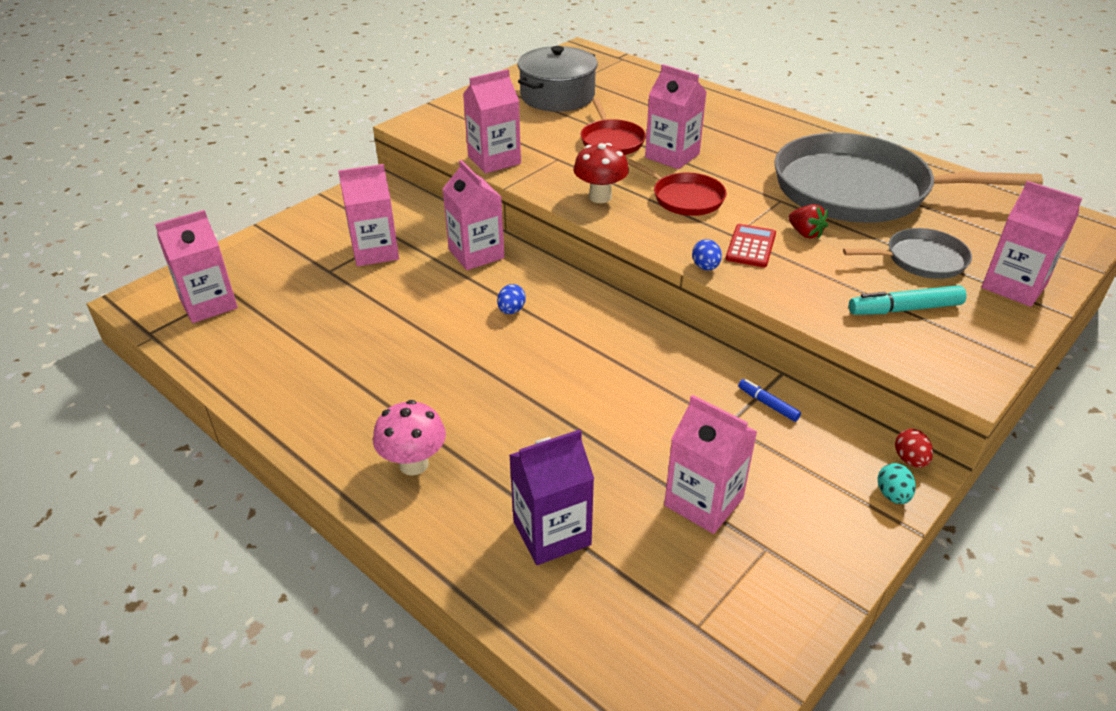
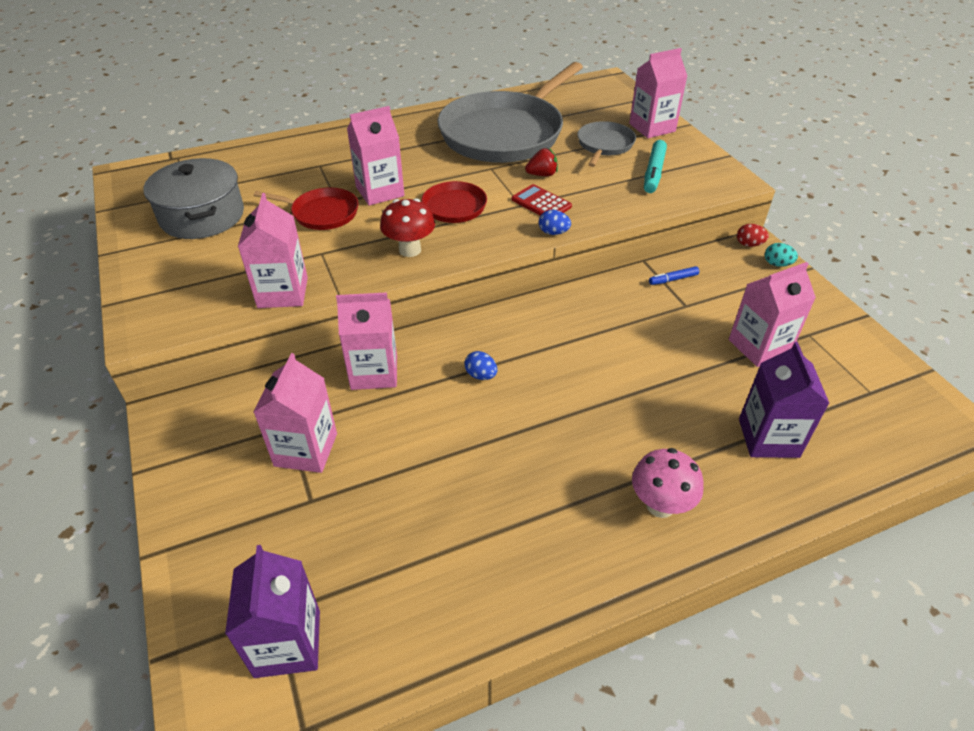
camera: 65 degrees left, 5 degrees up
(208, 304) = (287, 643): pink carton -> purple carton

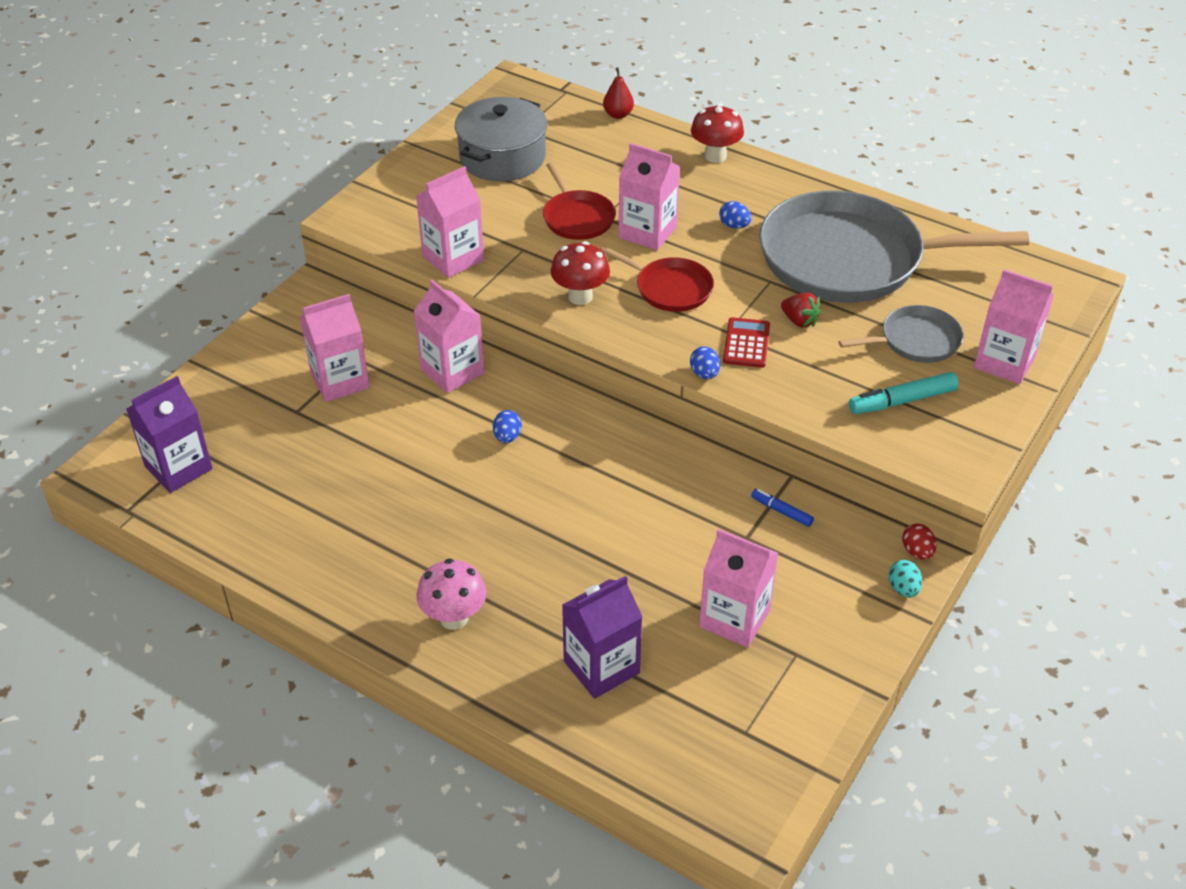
camera: 55 degrees right, 0 degrees up
(239, 149) = (618, 115): none -> red pear
(341, 133) = (715, 156): none -> red mushroom
(420, 157) = (734, 226): none -> blue egg

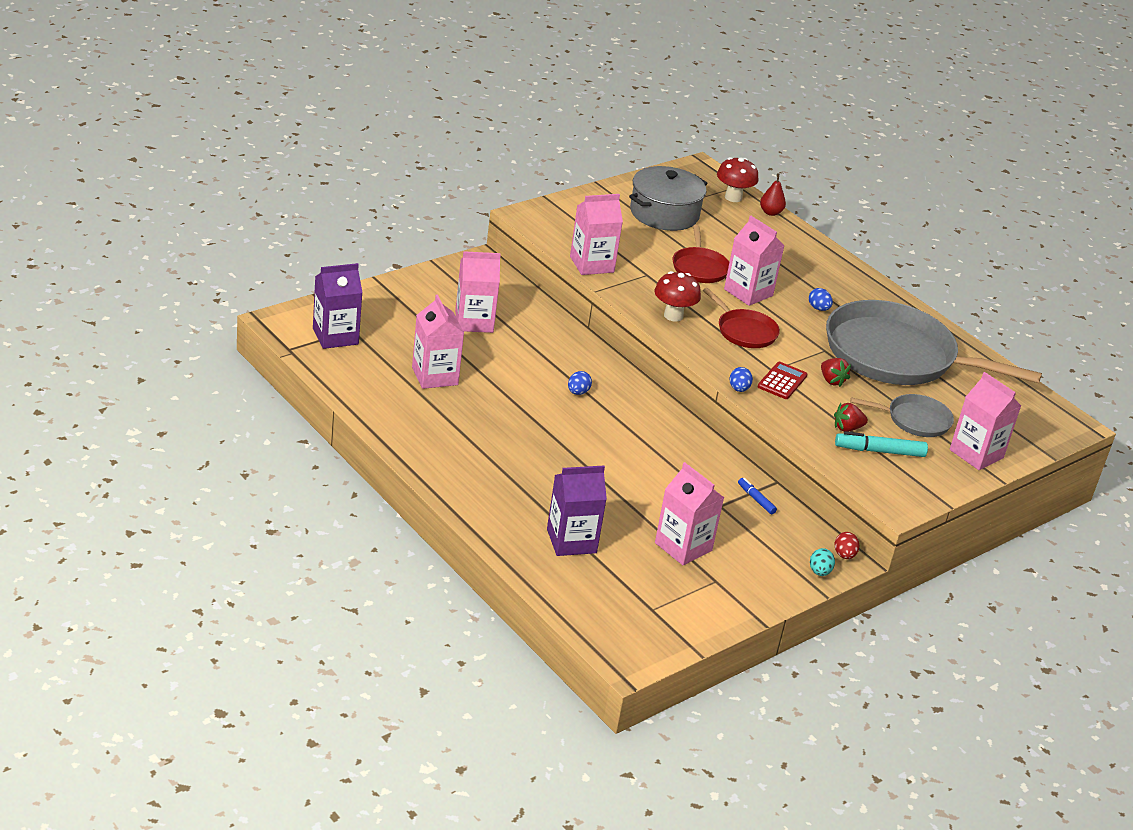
camera: 15 degrees right, 10 degrees down
(452, 371) = (559, 341): pink carton -> pink carton (435, 376)
(454, 618) = (483, 480): pink mushroom -> none
(715, 156) = (831, 261): red mushroom -> red mushroom (733, 197)
(851, 382) = (847, 428): none -> red strawberry

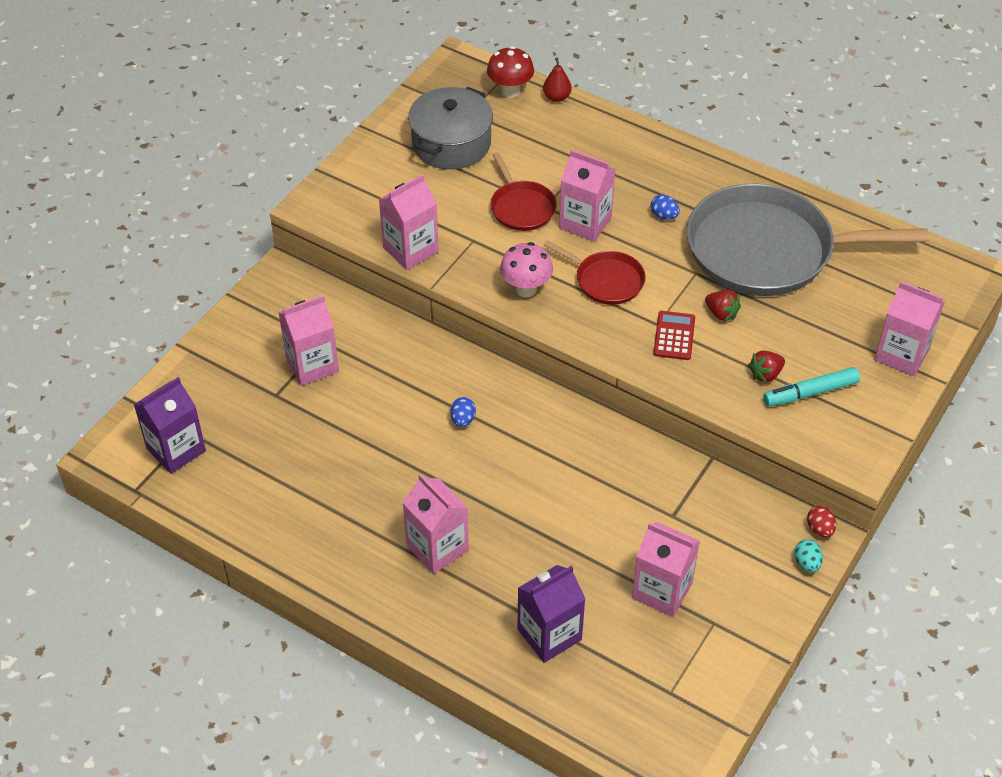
camera: 15 degrees left, 15 degrees up
(435, 376) = (306, 461): pink carton -> pink carton (437, 547)
(673, 316) = (526, 289): red mushroom -> pink mushroom
(739, 389) = (637, 366): blue egg -> none
(756, 499) = (703, 491): blue marker -> none
(914, 420) = (824, 333): grey pan -> none

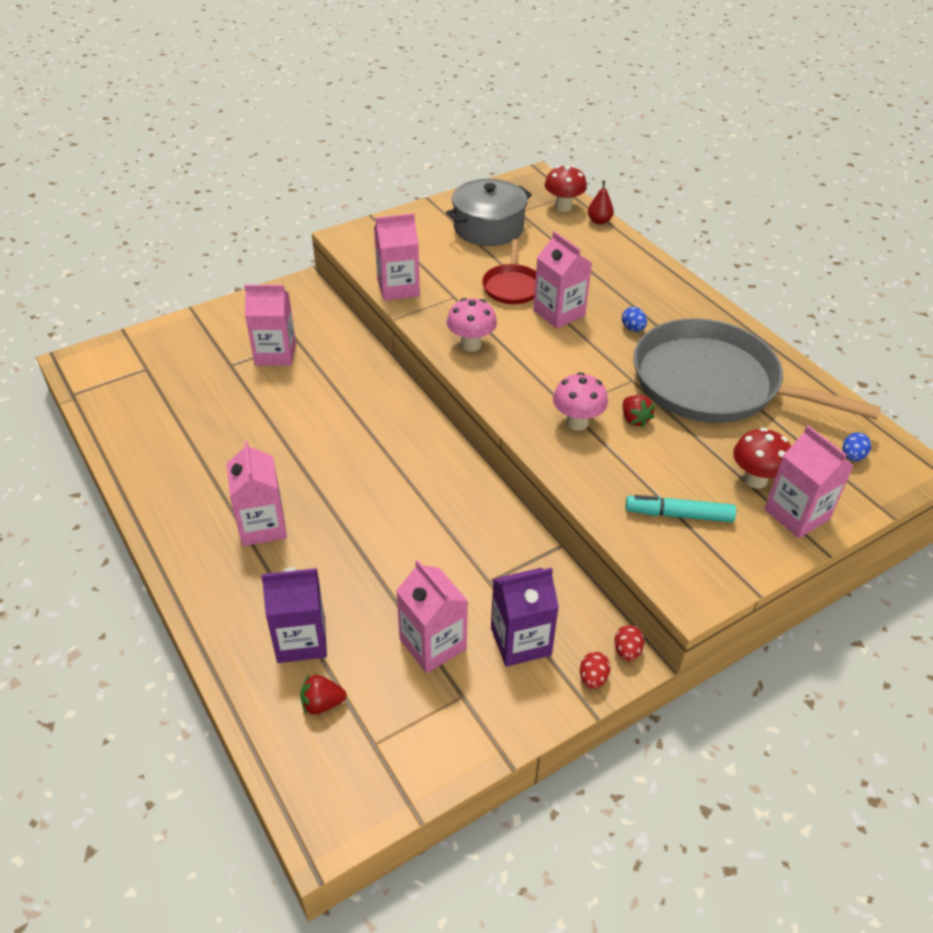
camera: 25 degrees right, 5 degrees down
(176, 450) = (126, 377): purple carton -> purple carton (520, 641)
(463, 420) = (361, 434): blue egg -> blue egg (852, 456)
(606, 280) = (545, 360): red pan -> none
(674, 336) = (577, 422): red calculator -> pink mushroom
(765, 374) = (644, 483): red strawberry -> red strawberry (322, 703)
(806, 563) = (593, 678): turquoise egg -> red egg
(852, 334) = (755, 479): none -> red mushroom

